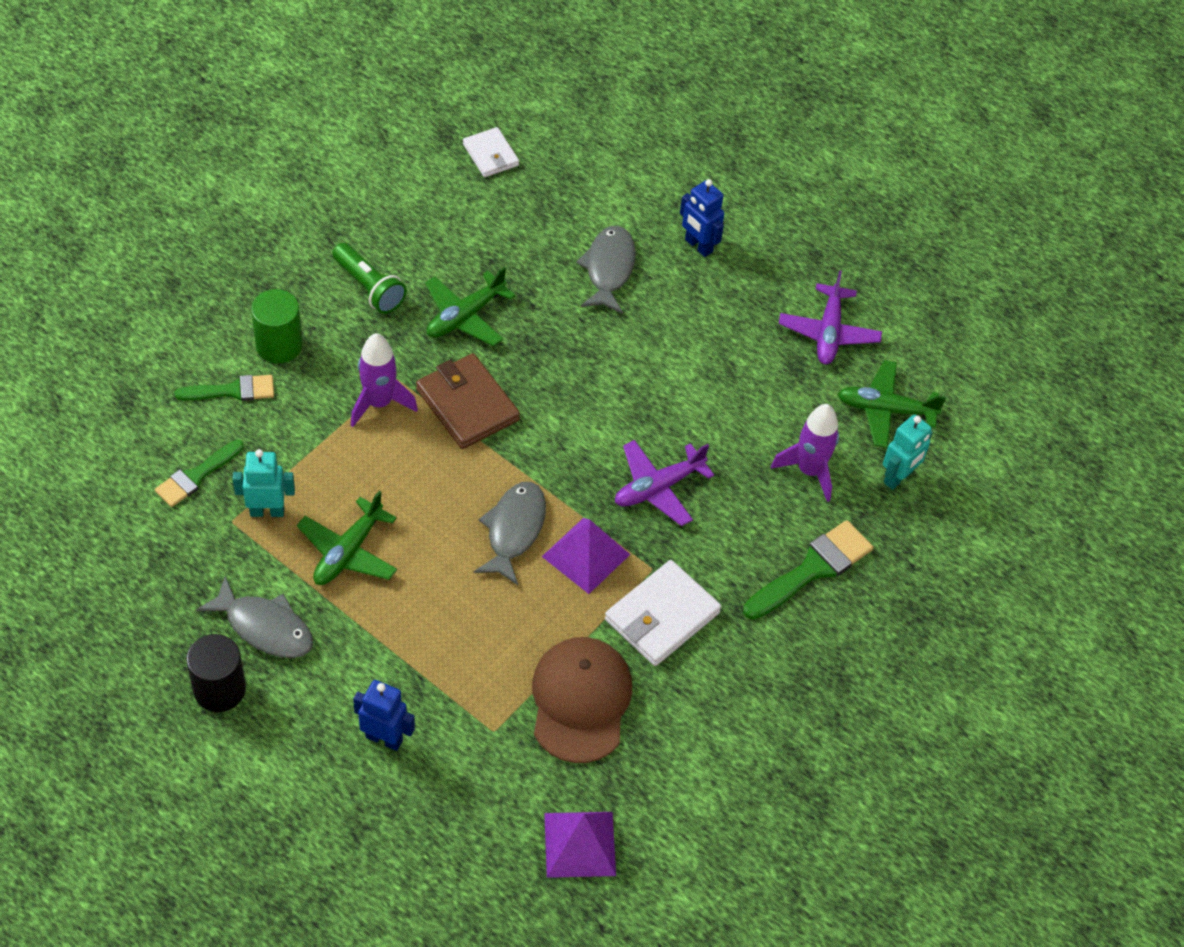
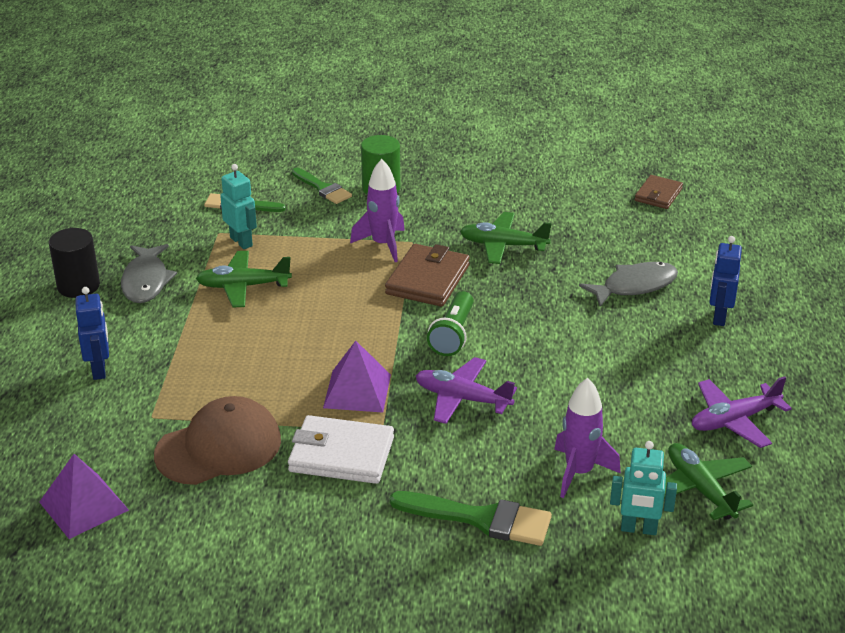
camera: 60 degrees right, 20 degrees down
(369, 287) = (474, 199): green flashlight -> green flashlight (453, 335)
(490, 155) = (658, 195): white wallet -> brown wallet
(514, 530) = (341, 347): grey fish -> none

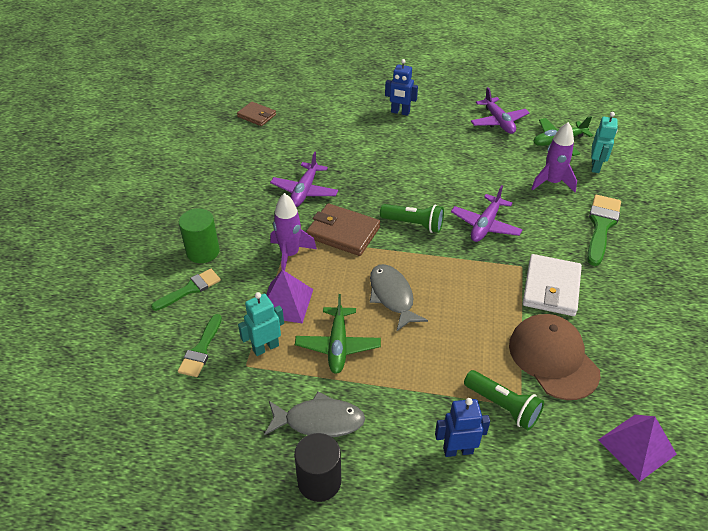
camera: 85 degrees left, 10 degrees up
(151, 403) = (502, 406): none -> green flashlight
(357, 391) = (479, 277): purple pyramid -> purple pyramid (285, 302)
(503, 245) = (304, 191): green plane -> purple plane
(634, 286) = (364, 139): grey fish -> grey fish (392, 296)

